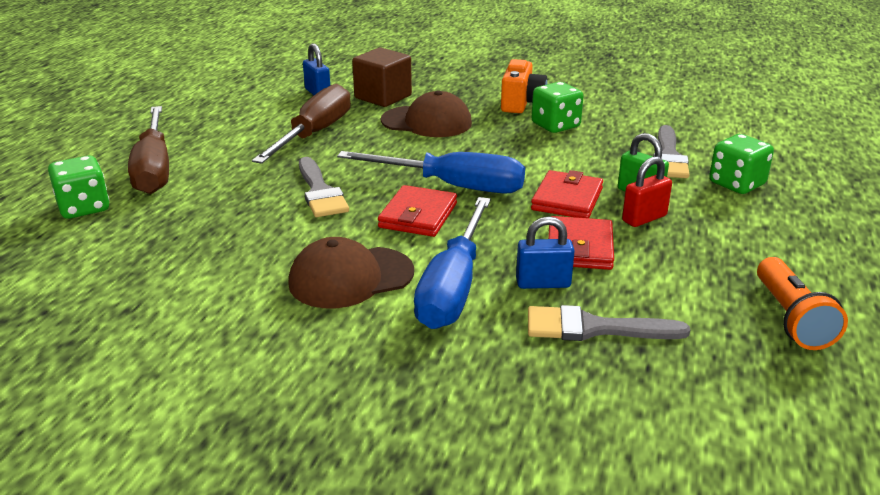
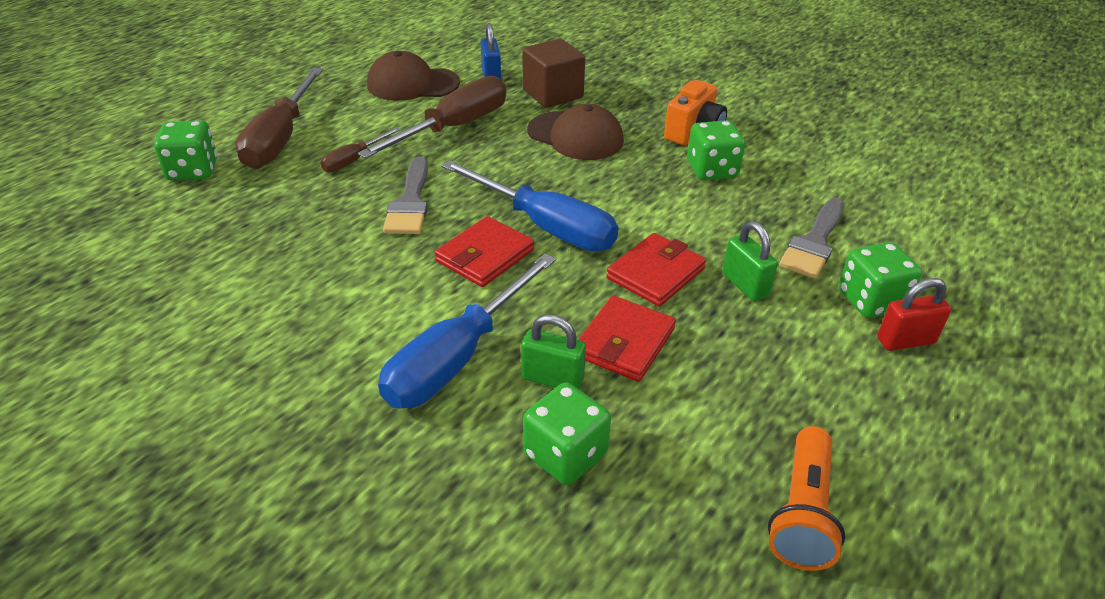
camera: 20 degrees right, 10 degrees up
(241, 172) = (354, 160): none -> brown screwdriver
(350, 278) = (367, 317): brown cap -> brown cap (412, 84)
(543, 283) = (552, 379): blue padlock -> green padlock
(593, 328) = (565, 454): grey brush -> green dice
(644, 218) = (725, 322): red padlock -> red padlock (905, 341)

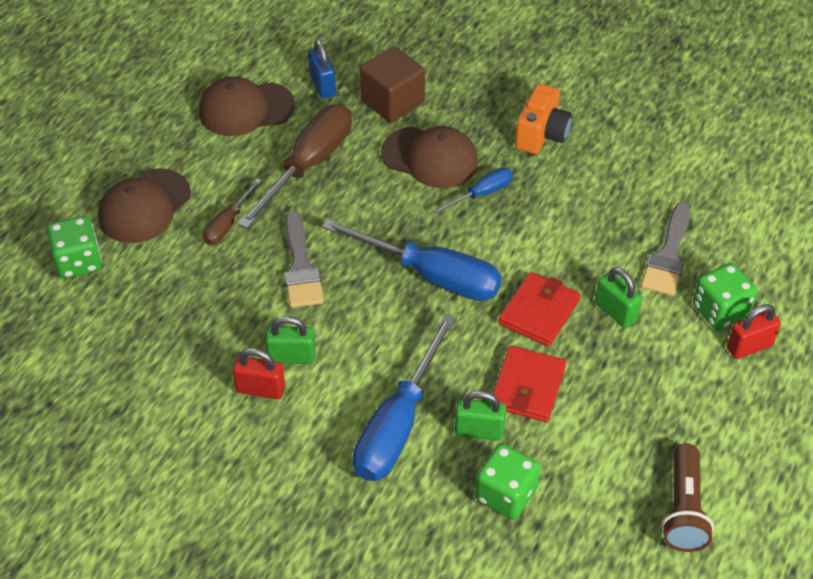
camera: 10 degrees left, 10 degrees up
(281, 138) = (144, 206): brown screwdriver -> brown cap
(317, 300) = (260, 389): none -> red padlock
(365, 276) = (291, 357): none -> green padlock
(485, 256) = (388, 317): red wallet -> none
(619, 168) = (481, 194): none -> blue screwdriver
(712, 170) = (566, 182): green dice -> none
(802, 512) = (683, 509): orange flashlight -> brown flashlight

